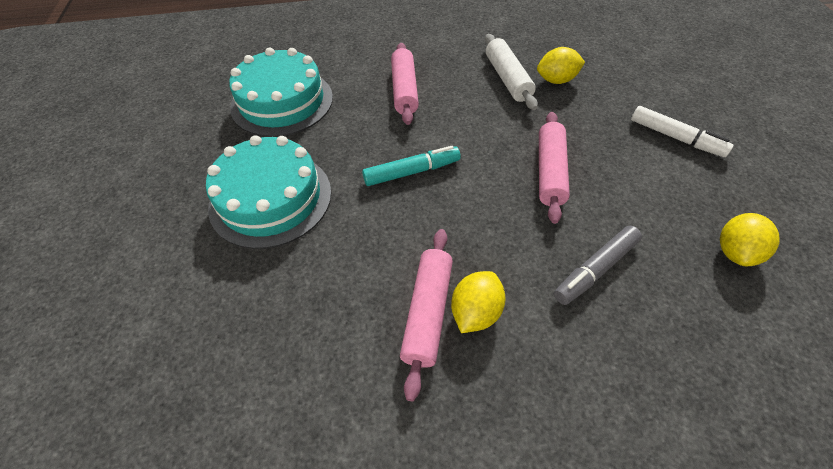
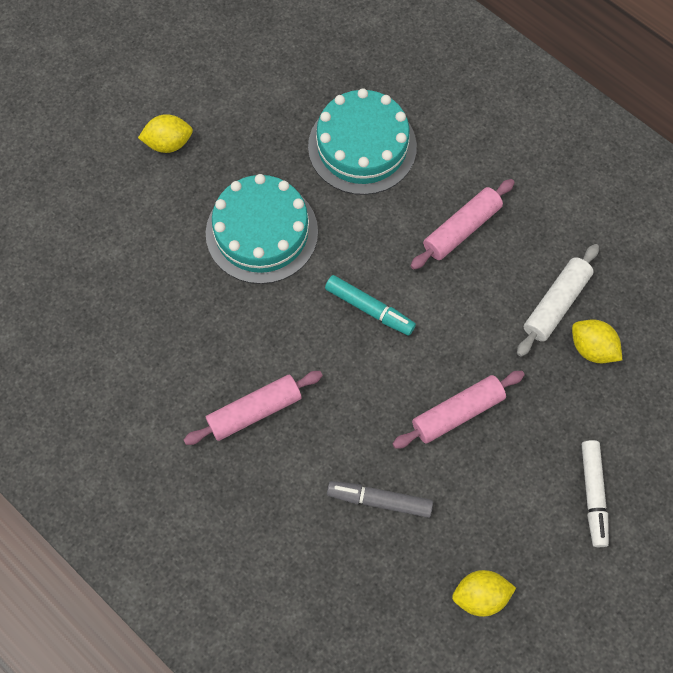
camera: 50 degrees right, 15 degrees up
(475, 312) = (279, 441): yellow lemon -> yellow lemon (169, 143)

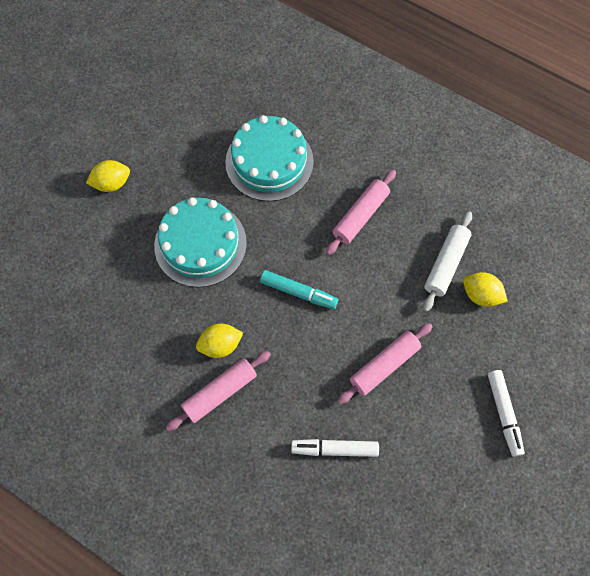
camera: 10 degrees left, 0 degrees up
(379, 500) = (334, 449): grey marker -> white marker
(480, 595) = (430, 513): yellow lemon -> yellow lemon (220, 345)

